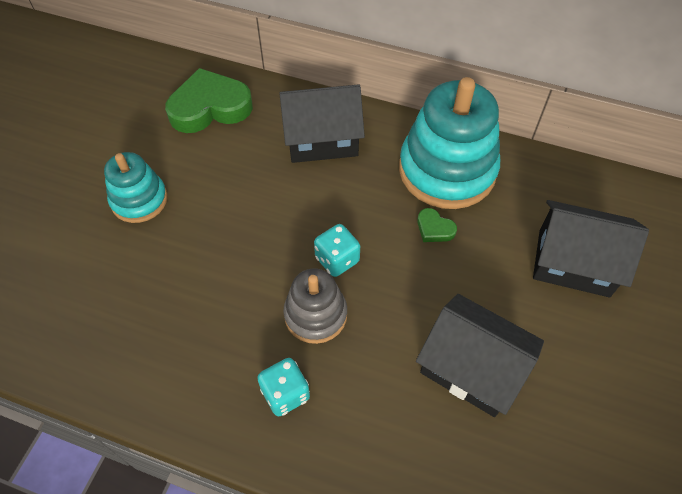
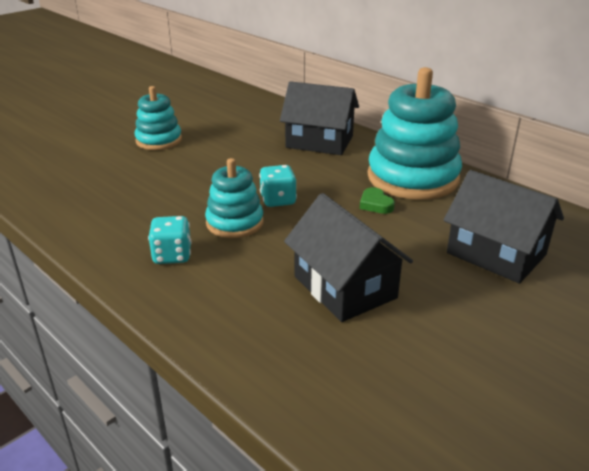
camera: 25 degrees right, 25 degrees down
(210, 107) = (248, 112): green heart -> none
(315, 315) = (234, 223): grey stacking toy -> turquoise stacking toy

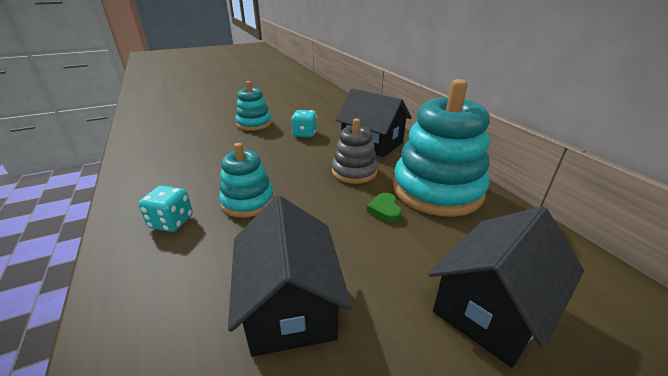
camera: 20 degrees right, 0 degrees up
(278, 200) = (300, 188): turquoise dice -> turquoise dice (305, 134)
(322, 175) = (354, 172): none -> grey stacking toy
(496, 254) = (491, 307): black house -> black house turned 75 degrees clockwise

